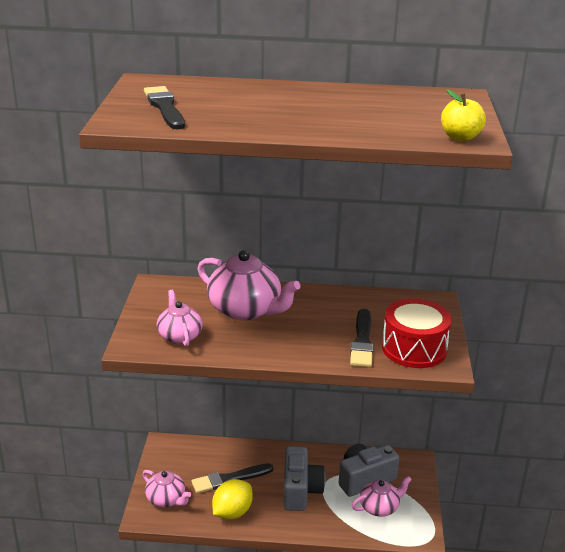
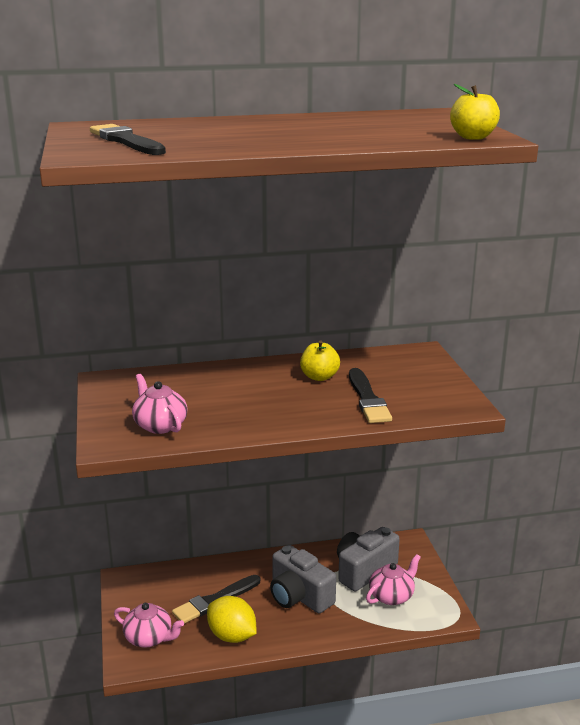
camera: 15 degrees left, 5 degrees down
(232, 512) = (232, 636): yellow lemon -> yellow lemon turned 75 degrees counterclockwise
(246, 310) = (223, 389): pink teapot -> none
(300, 490) = (299, 596): grey camera -> grey camera turned 150 degrees clockwise
(332, 312) = (319, 377): none -> yellow apple
(414, 348) = (426, 397): red drum -> none

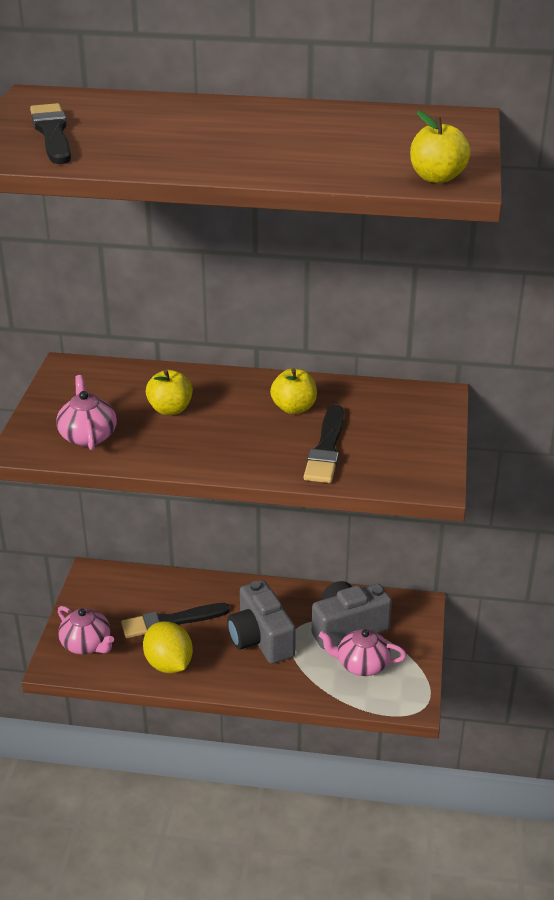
camera: 20 degrees right, 10 degrees up
(218, 394) = (170, 409): none -> yellow apple
(392, 596) = (361, 664): pink teapot -> pink teapot turned 150 degrees counterclockwise

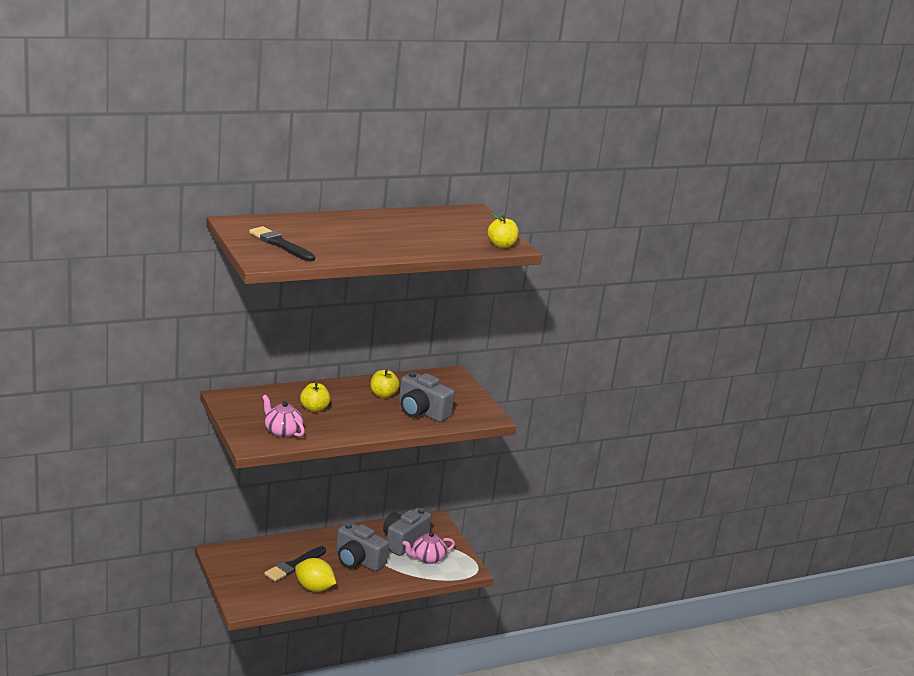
camera: 35 degrees left, 10 degrees down
(87, 644) = (252, 591): pink teapot -> none
(326, 449) = (421, 412): black brush -> grey camera

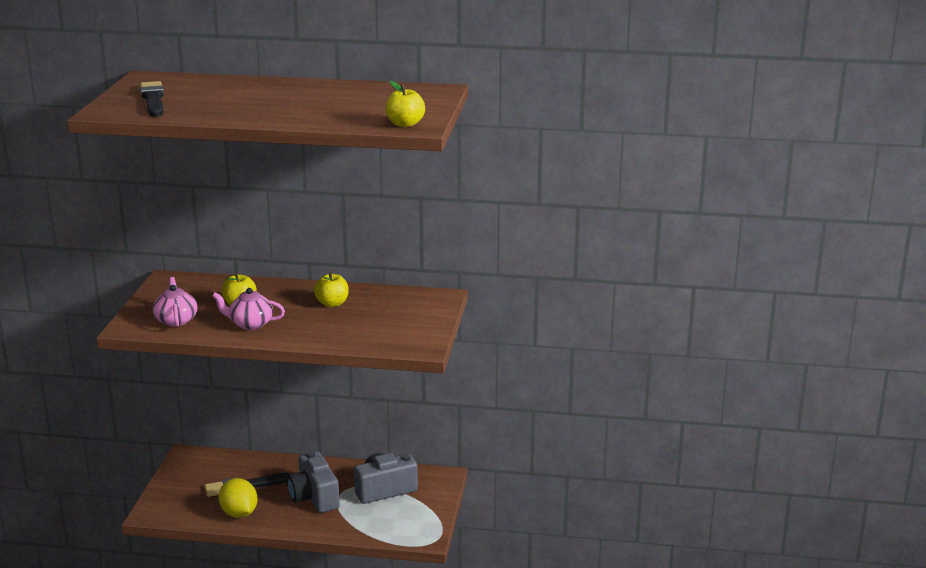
camera: 35 degrees right, 0 degrees up
(421, 412) = (350, 328): grey camera -> none
(427, 558) = (391, 514): pink teapot -> pink teapot (250, 324)

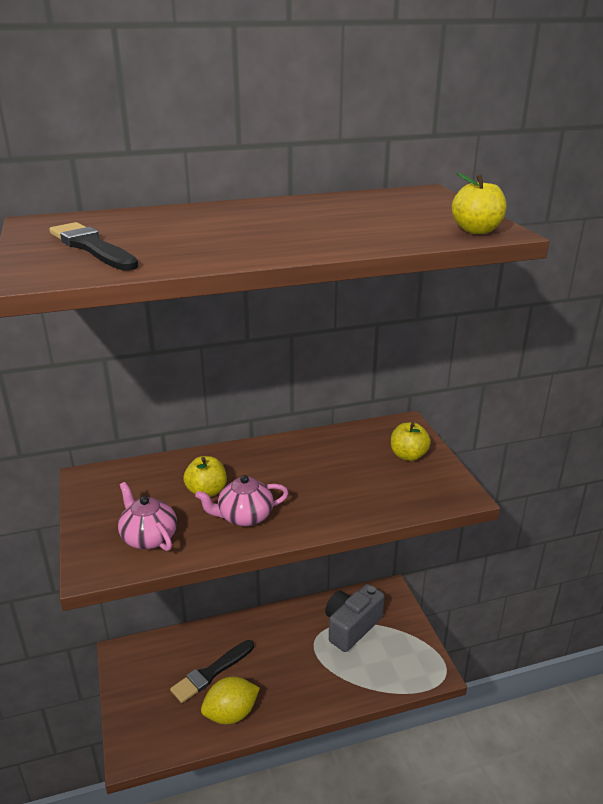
camera: 25 degrees left, 5 degrees up
(239, 513) = (231, 713): yellow lemon -> yellow lemon turned 60 degrees counterclockwise
(314, 497) = (292, 661): grey camera -> none
(332, 304) = (308, 462): yellow apple -> yellow apple (408, 455)

